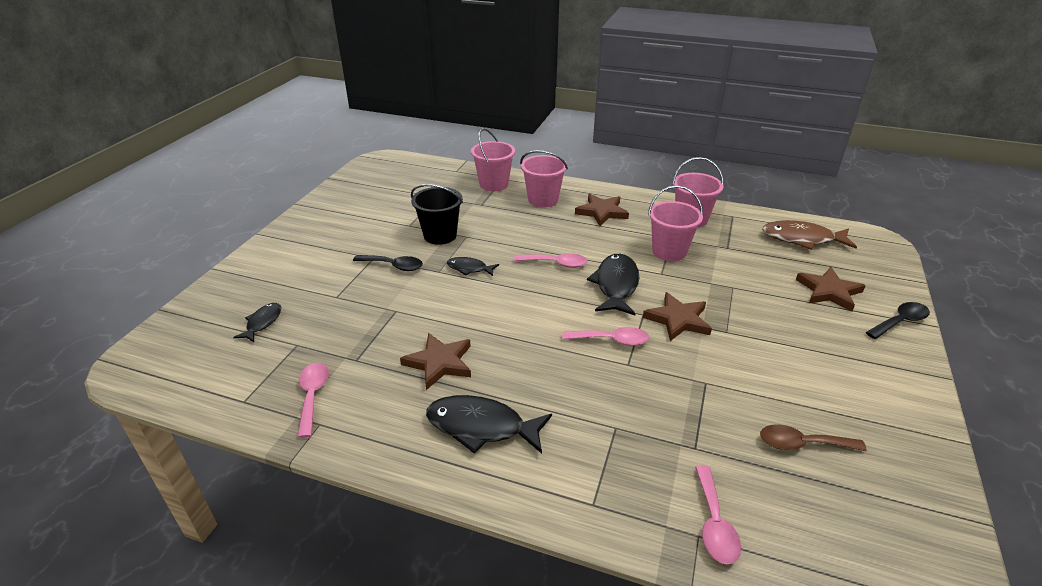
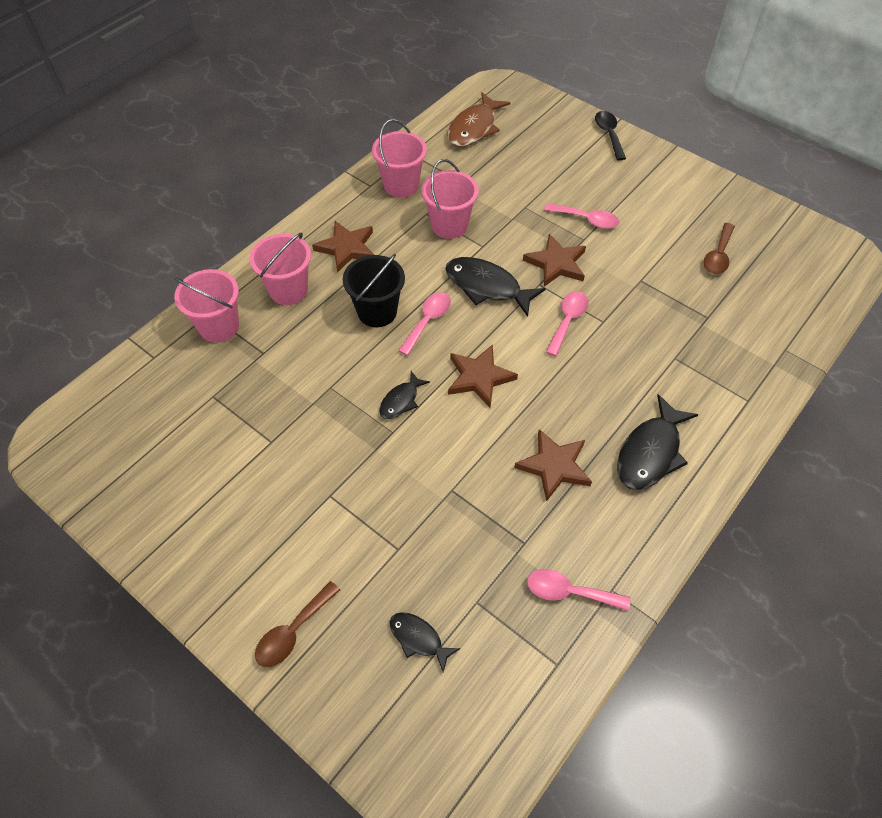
camera: 70 degrees left, 20 degrees up
(264, 268) = (293, 632): none -> brown spoon
(394, 266) = (359, 476): black spoon -> none
(440, 235) = (314, 413): black bucket -> black bucket (377, 312)
(714, 524) = (777, 336): pink spoon -> pink spoon (586, 220)
(829, 291) = (556, 152): brown star -> brown star (479, 377)

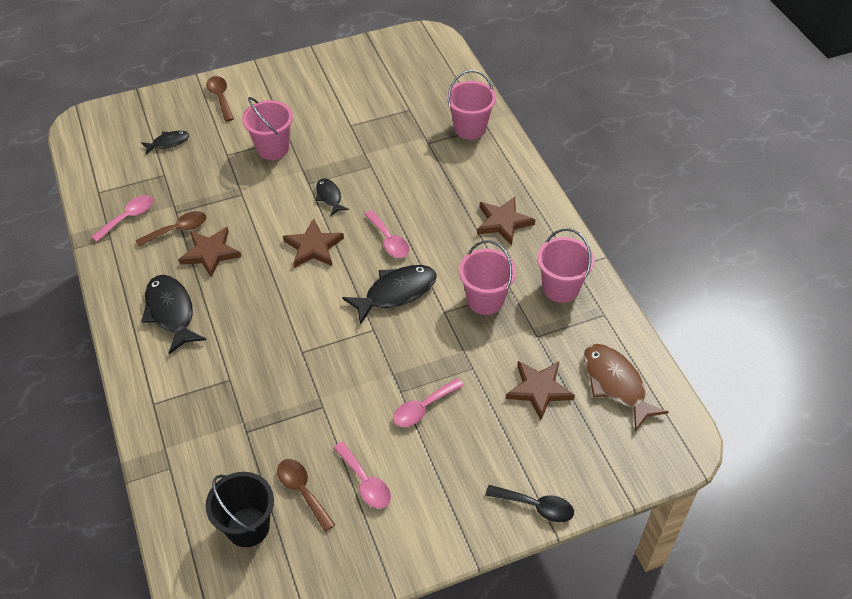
camera: 120 degrees right, 5 degrees down
(288, 290) = (480, 174): pink bucket -> pink bucket (273, 148)
(377, 312) = (420, 215): black bucket -> black bucket (248, 527)
(547, 521) = (178, 230): none -> brown spoon
(556, 263) = (386, 354): brown star -> brown star (539, 389)
(567, 320) = (321, 328): pink spoon -> pink spoon (365, 482)

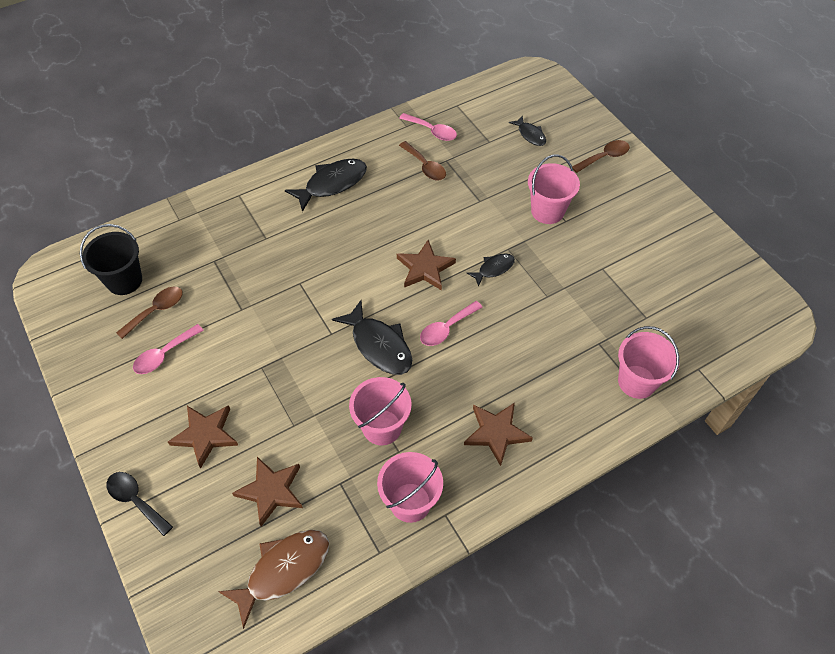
camera: 80 degrees right, 5 degrees up
(210, 253) = (402, 194): brown star -> brown star (205, 435)
(423, 408) = (243, 388): pink spoon -> none
(536, 506) = (136, 500): black spoon -> black spoon turned 120 degrees clockwise

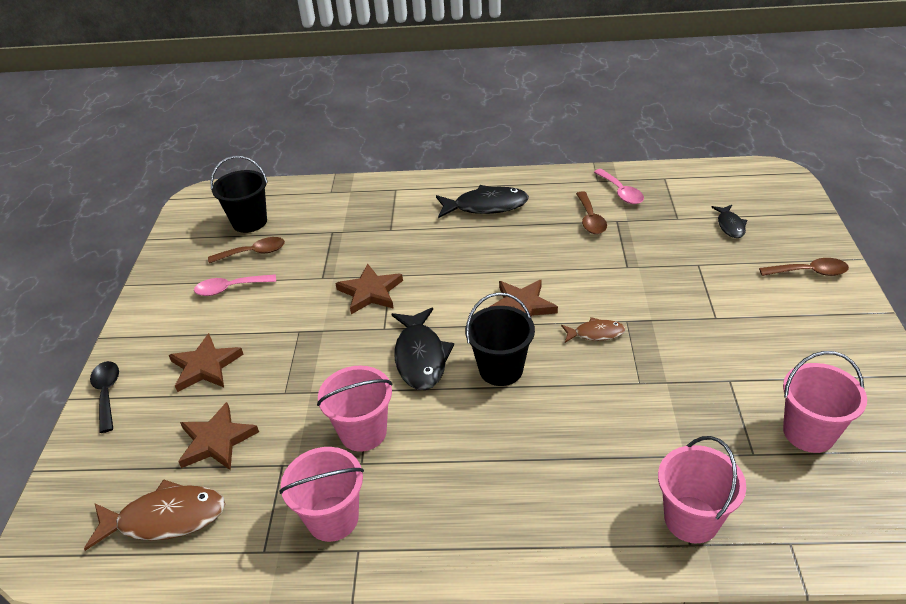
camera: 35 degrees right, 15 degrees down
(446, 329) = (501, 369): pink spoon -> black bucket
(493, 269) = (596, 333): black fish -> brown fish
(496, 433) = (477, 494): brown star -> brown star (370, 292)
(547, 211) = (699, 301): pink bucket -> pink bucket (808, 433)

